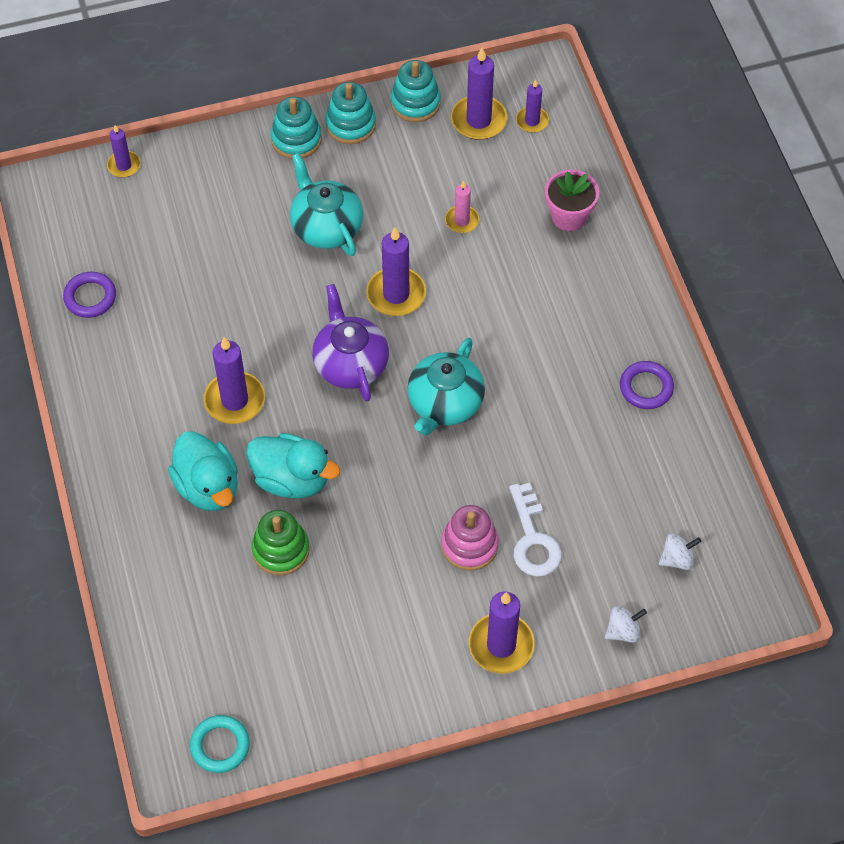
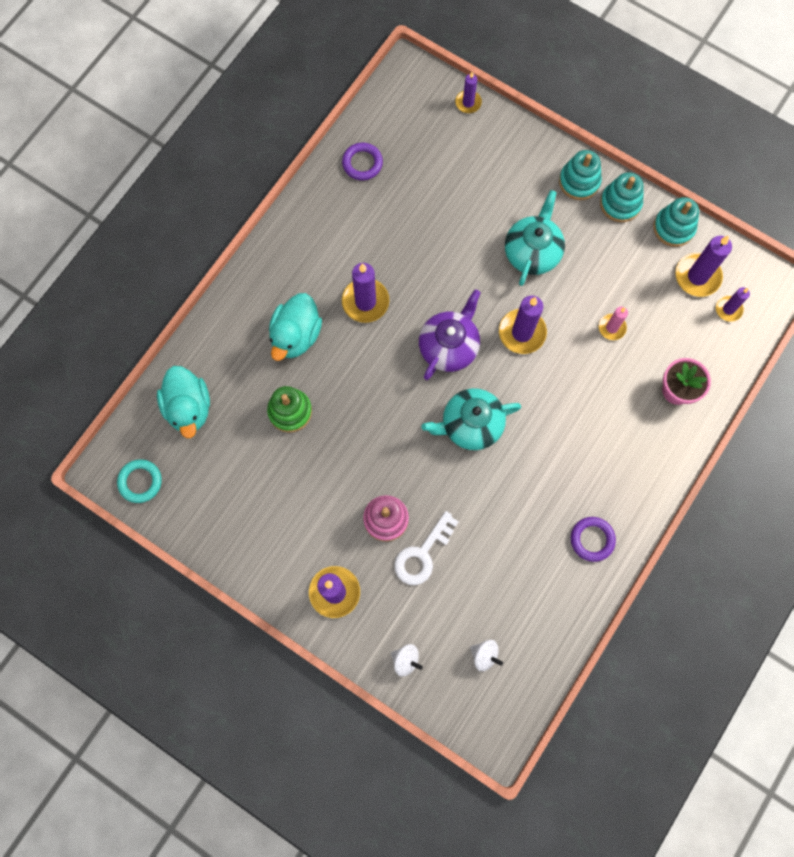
camera: 50 degrees right, 15 degrees up
(292, 479) = (341, 378): turquoise duck -> turquoise duck (189, 408)

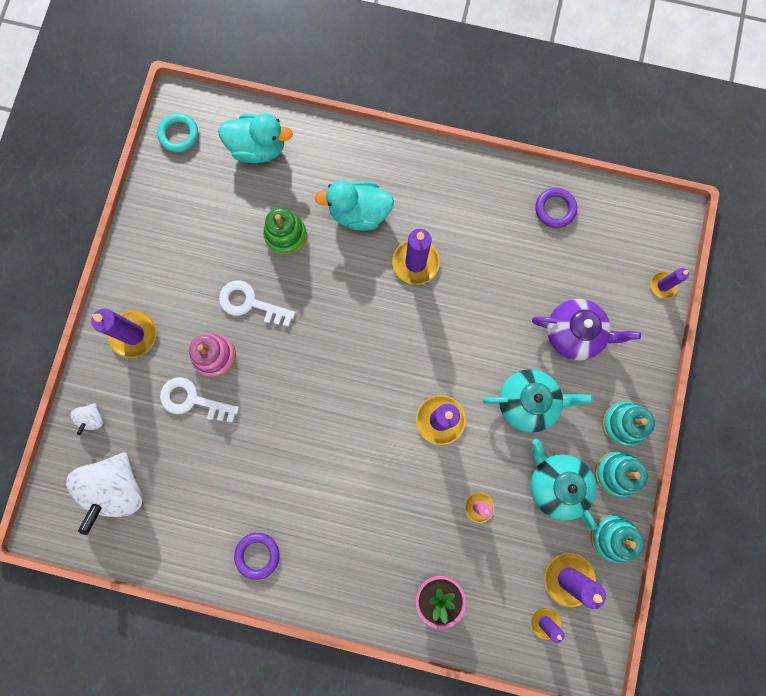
camera: 70 degrees right, 5 degrees up
(189, 408) = (258, 148): turquoise duck -> turquoise duck turned 135 degrees counterclockwise
(346, 467) = (250, 303): none -> white key
(449, 346) = (400, 355): purple teapot -> purple teapot (574, 333)
(471, 425) = (330, 402): turquoise teapot -> turquoise teapot (556, 484)
(484, 655) = (117, 488): white spinning top -> white spinning top, size x2.29

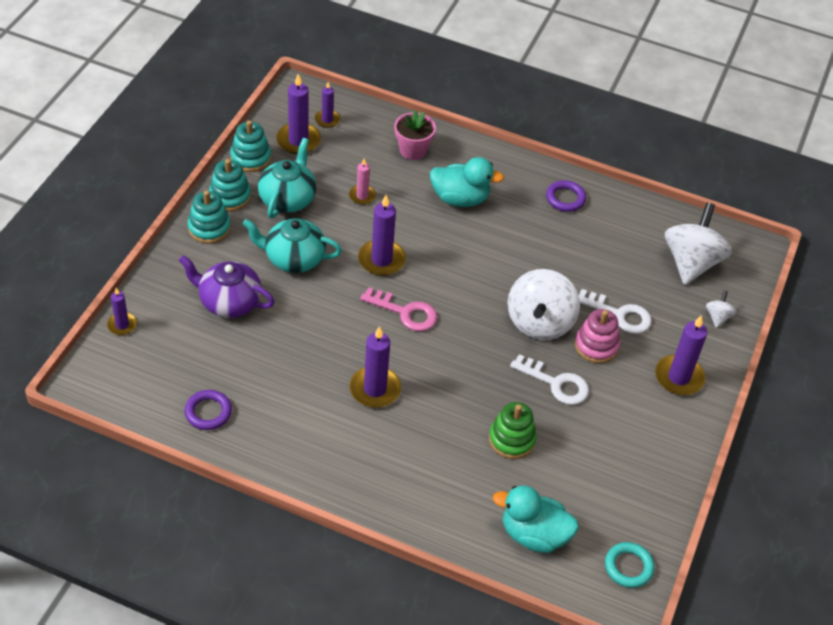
camera: 175 degrees left, 30 degrees down
(271, 373) = (539, 322): none -> white spinning top
(359, 213) = (427, 446): turquoise duck -> turquoise duck (460, 198)
(404, 357) = (405, 312): none -> pink key
(556, 484) = (287, 199): turquoise teapot -> turquoise teapot turned 135 degrees counterclockwise

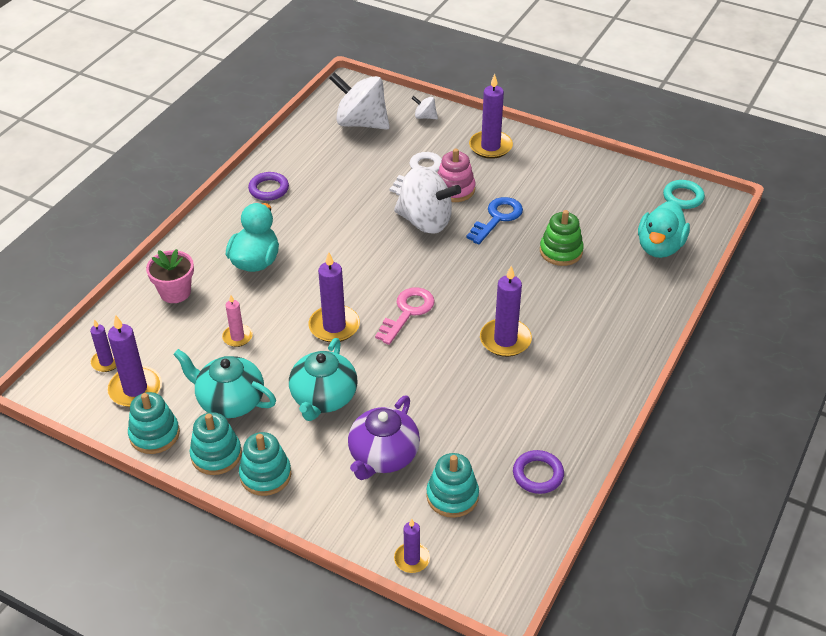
camera: 80 degrees left, 5 degrees down
(185, 350) = (452, 496): none -> turquoise stacking toy
(556, 383) = (497, 218): white key -> blue key

